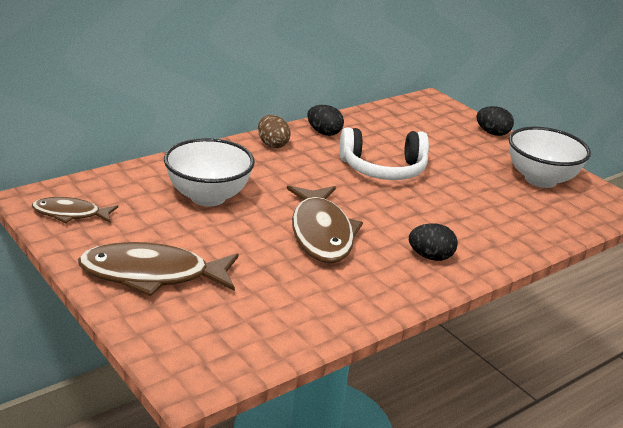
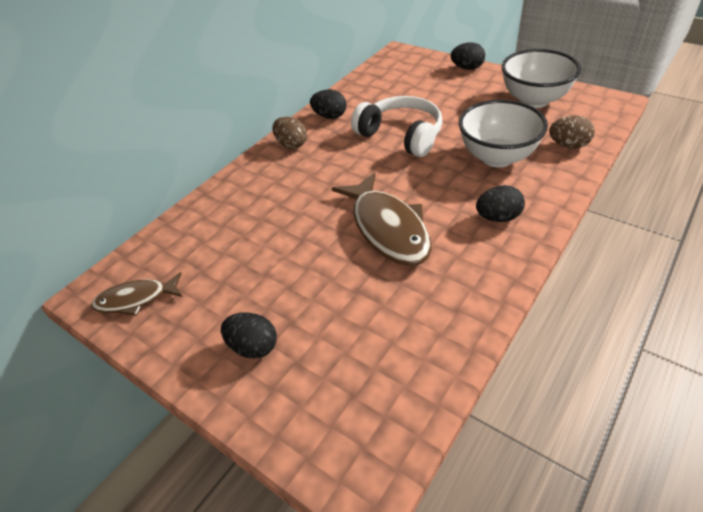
camera: 10 degrees left, 15 degrees up
(152, 275) = (253, 347): brown fish -> black egg
(208, 197) = (262, 226): white bowl -> white bowl (497, 157)
(383, 169) = (401, 136): white headphones -> white headphones turned 120 degrees counterclockwise
(544, 225) = (568, 145): none -> brown egg

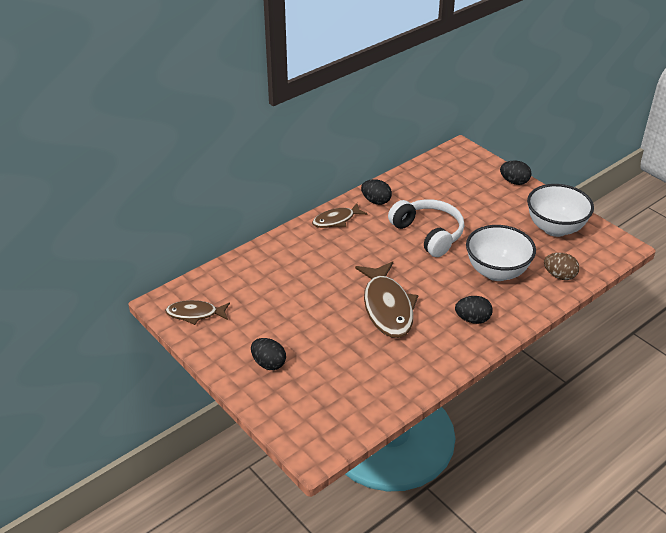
camera: 10 degrees right, 5 degrees down
(291, 144) = (336, 220): brown egg -> brown fish

